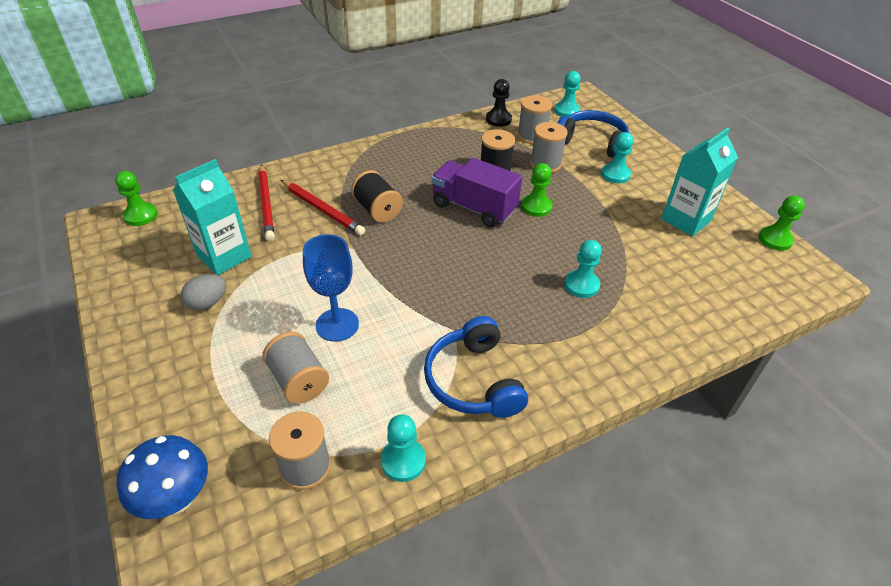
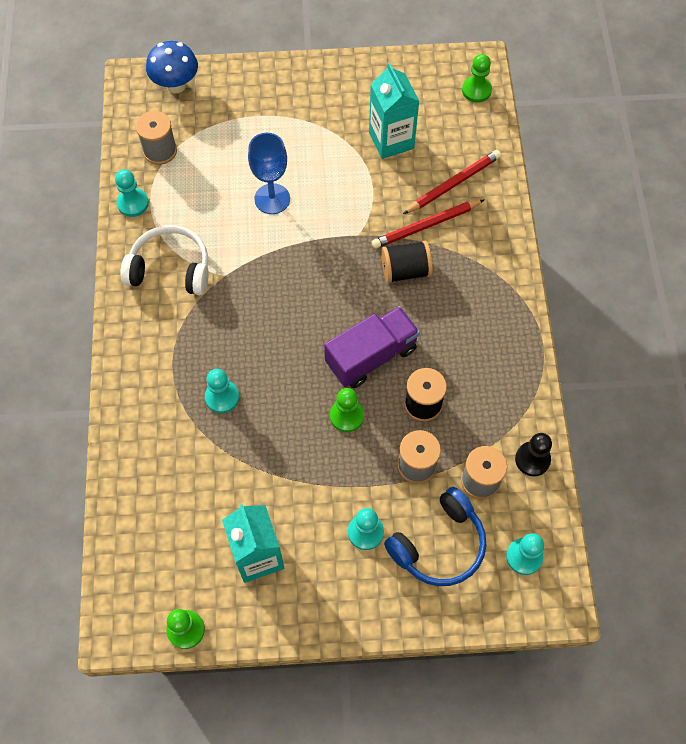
camera: 115 degrees right, 20 degrees up
(207, 303) = (339, 122): grey egg -> none
(266, 204) = (453, 184): red pencil -> red pencil turned 135 degrees clockwise
(298, 380) = (231, 162): grey spool -> none
(473, 380) = (170, 269): blue headphones -> white headphones

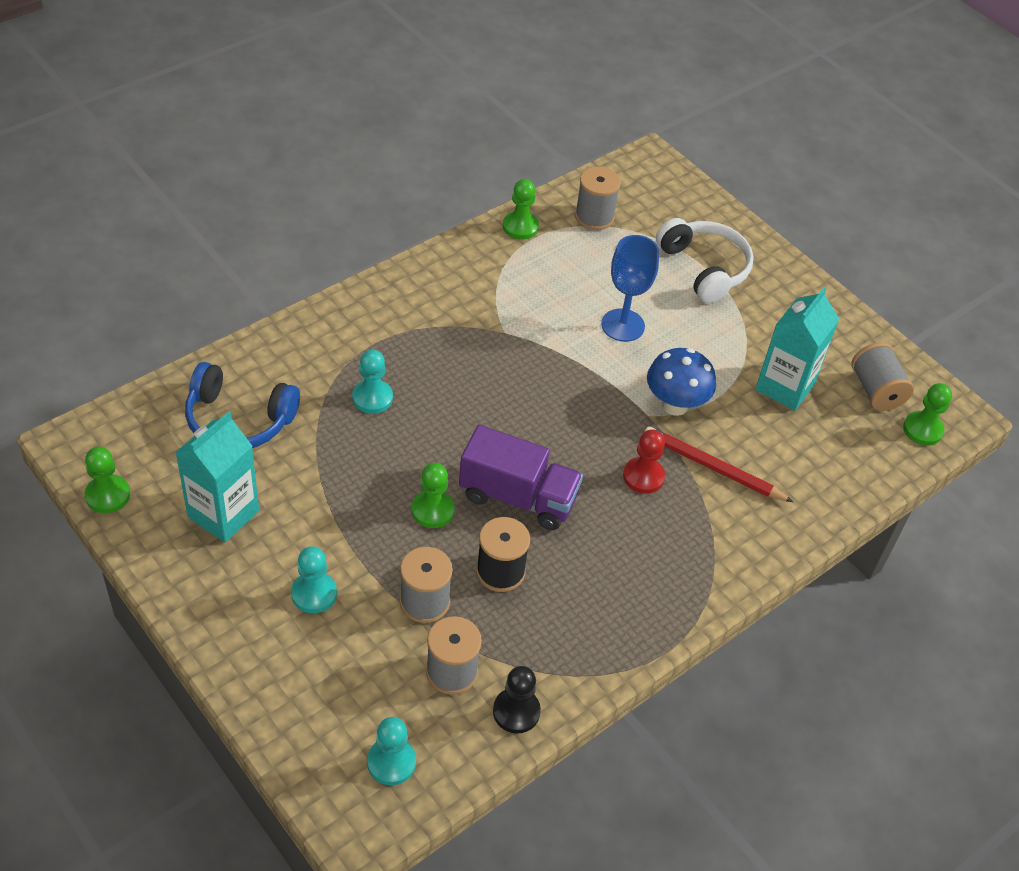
camera: 50 degrees right, 15 degrees down
(133, 203) = (520, 227): turquoise pawn -> green pawn
(170, 269) = (476, 289): white headphones -> white headphones (704, 268)
(176, 85) = (676, 191): blue mushroom -> blue mushroom (675, 405)
(405, 270) = (643, 476): black spool -> red pawn
(430, 93) = (876, 391): none -> grey spool
(439, 545) = (347, 669): blue headphones -> blue headphones (238, 420)
(453, 184) = (787, 466): red pencil -> none

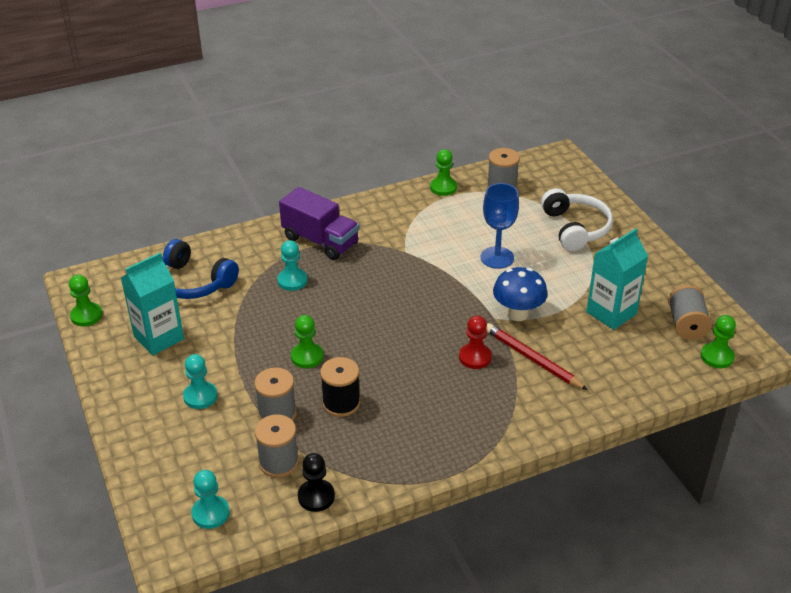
camera: 20 degrees right, 10 degrees down
(518, 497) = (373, 357): purple truck -> purple truck (320, 241)

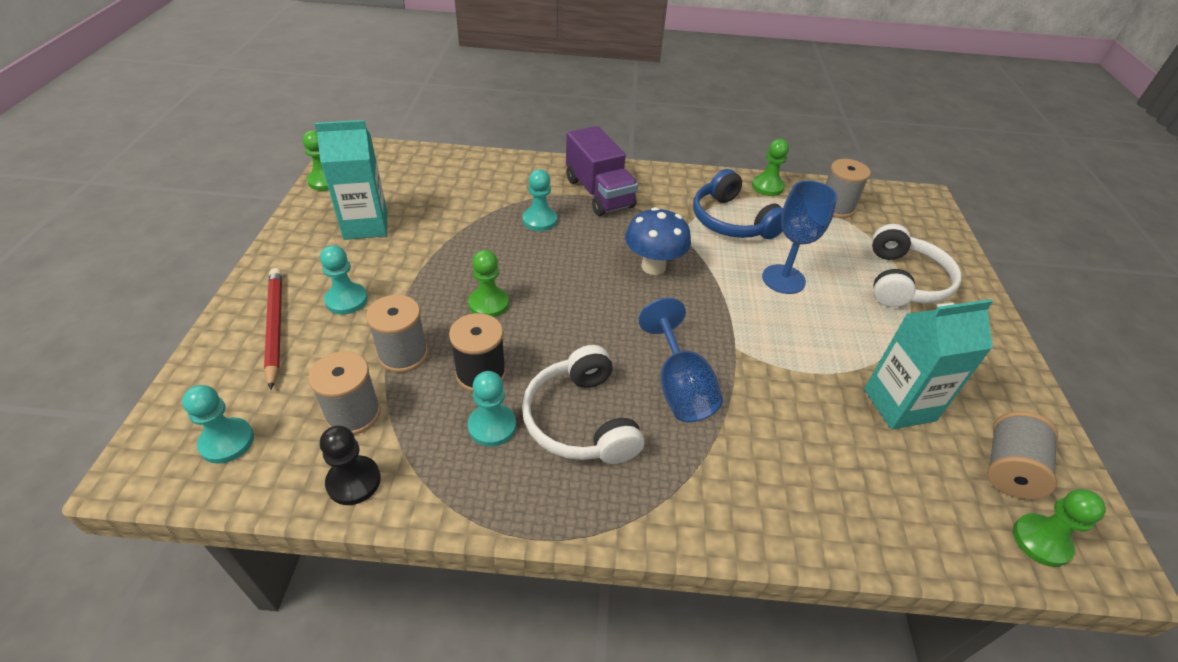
camera: 25 degrees right, 5 degrees up
(193, 282) = (445, 187): blue headphones -> blue headphones (732, 221)
(375, 430) = (492, 426): none -> turquoise pawn
(428, 403) = (581, 420): none -> white headphones
(475, 357) = (679, 387): red pawn -> blue goblet
(518, 314) = (769, 355): blue mushroom -> blue mushroom (653, 266)
(532, 359) = (753, 421): red pencil -> red pencil (275, 327)

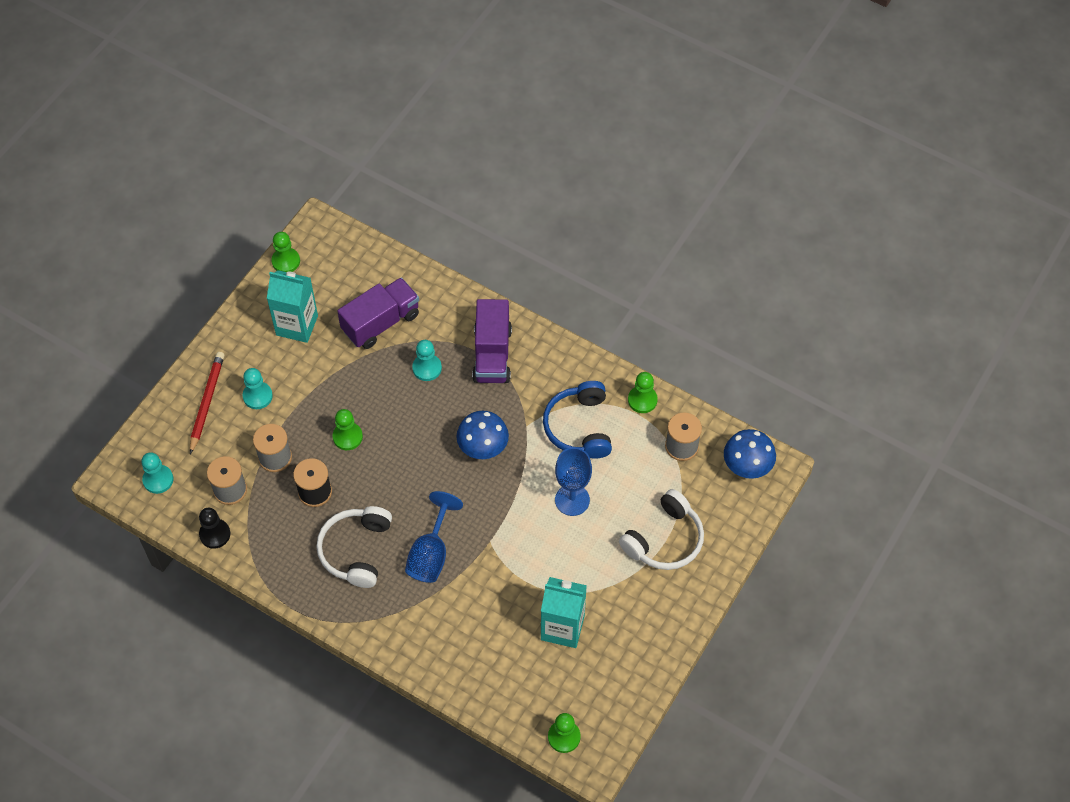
camera: 30 degrees right, 15 degrees up
(464, 200) = (381, 322): none -> purple truck
(492, 426) = (303, 532): turquoise pawn -> none
(905, 205) = (746, 468): none -> blue mushroom
(1008, 469) = (590, 695): grey spool -> none

